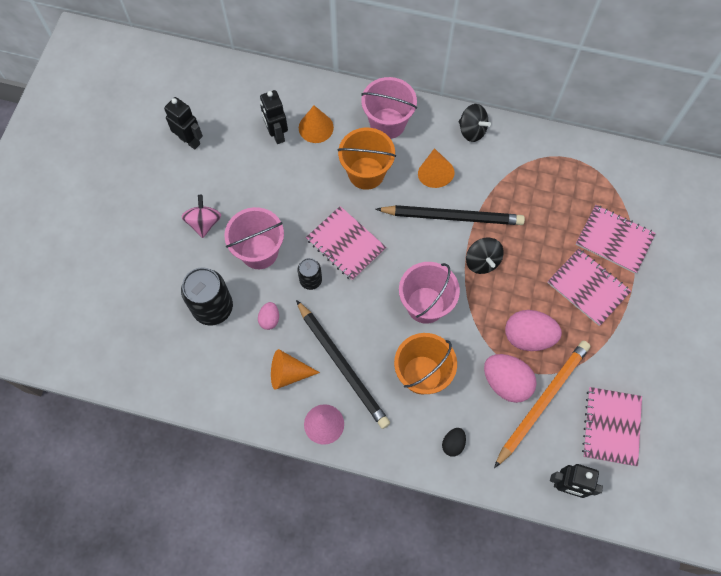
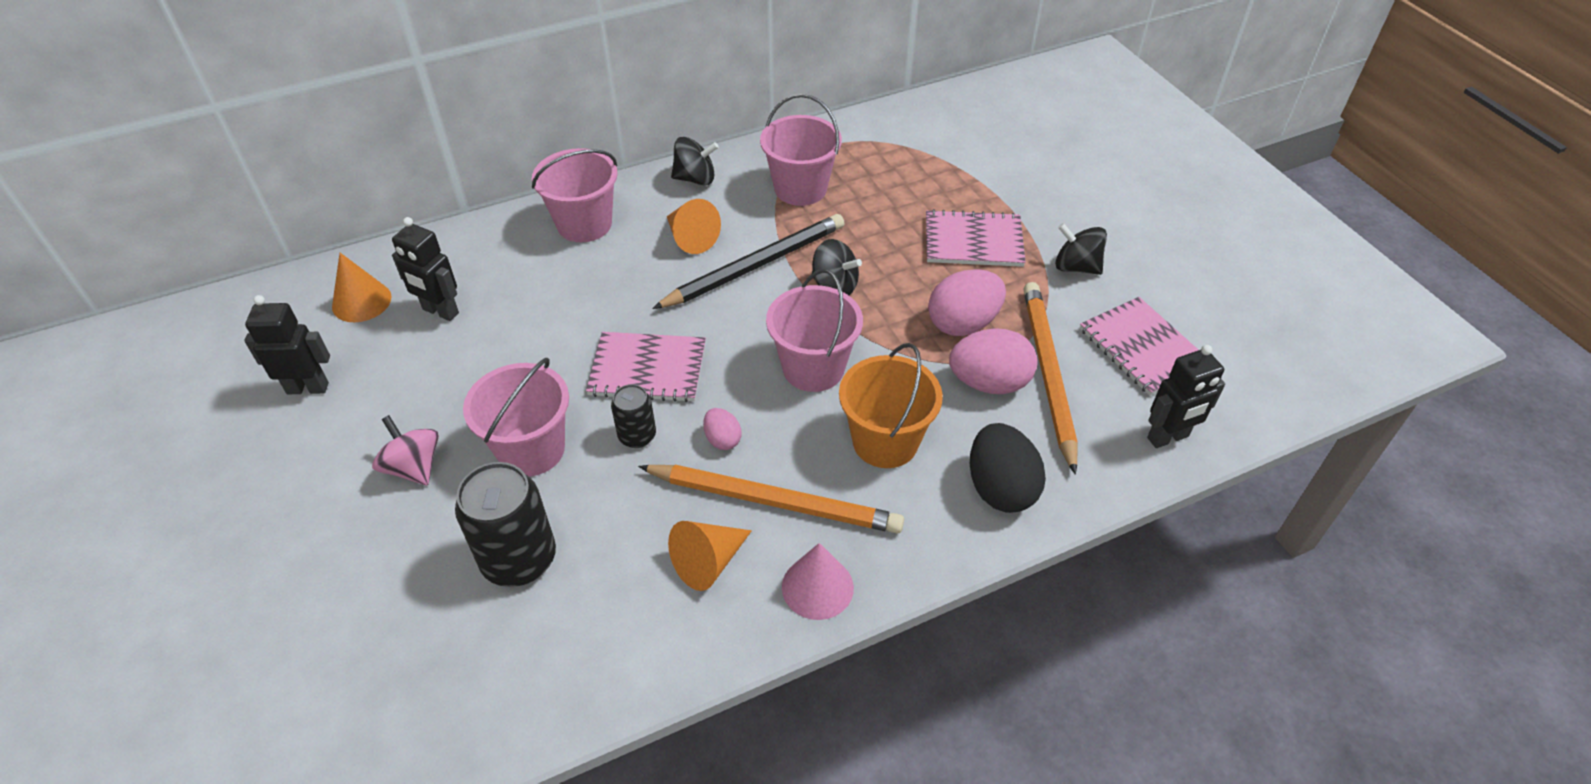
camera: 40 degrees left, 20 degrees down
(269, 319) = (620, 517): pink egg -> pink egg (722, 439)
(316, 127) = (491, 276): orange cone -> orange cone (361, 301)
(342, 365) = (774, 501): black pencil -> orange pencil
(366, 173) = (604, 284): orange bucket -> none
(453, 444) = (1000, 488): black egg -> black egg, size x1.92
(524, 179) = (800, 189): none -> pink bucket
(614, 240) = (952, 186): pink notebook -> none
(629, 348) = (1076, 267): none -> black spinning top

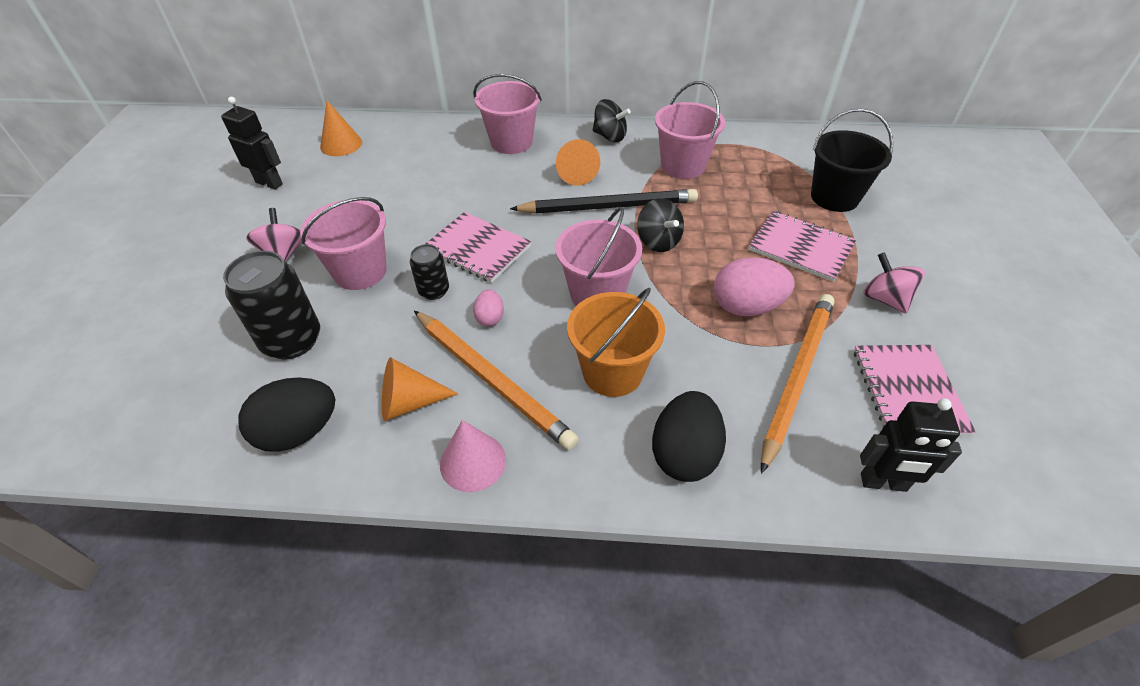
camera: 30 degrees right, 0 degrees up
(440, 311) = (379, 165): black robot -> none
(615, 646) = (299, 432): none -> black egg
(971, 174) = (834, 197): none -> black bucket
(989, 383) = (736, 362): pink egg -> none
(1076, 267) = (884, 299): black spinning top -> pink spinning top

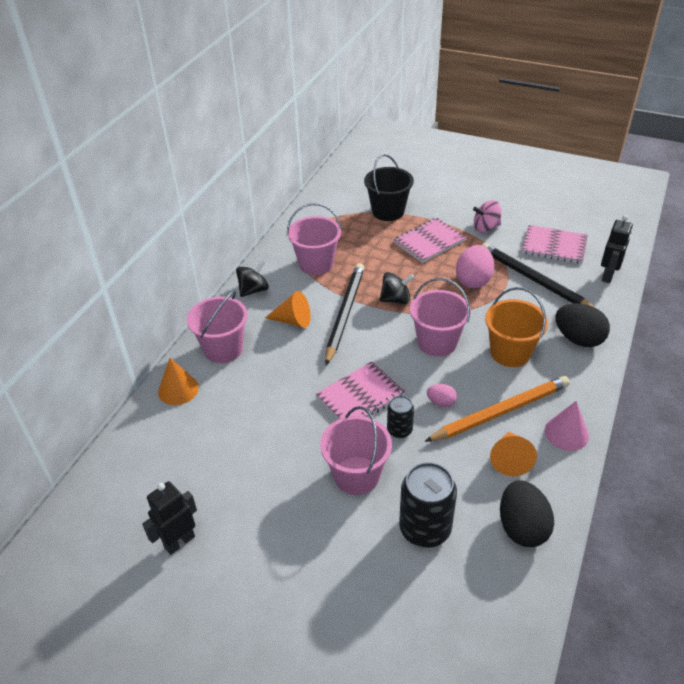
camera: 70 degrees left, 5 degrees down
(283, 253) = (306, 532): pink spinning top -> none
(341, 144) = (143, 474): orange cone -> orange cone (178, 389)
(796, 377) = (534, 280): orange pencil -> black pencil

